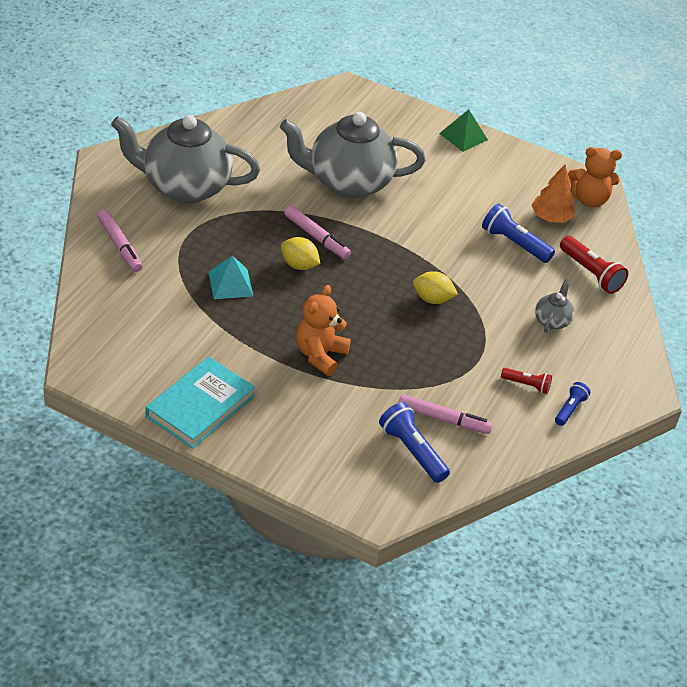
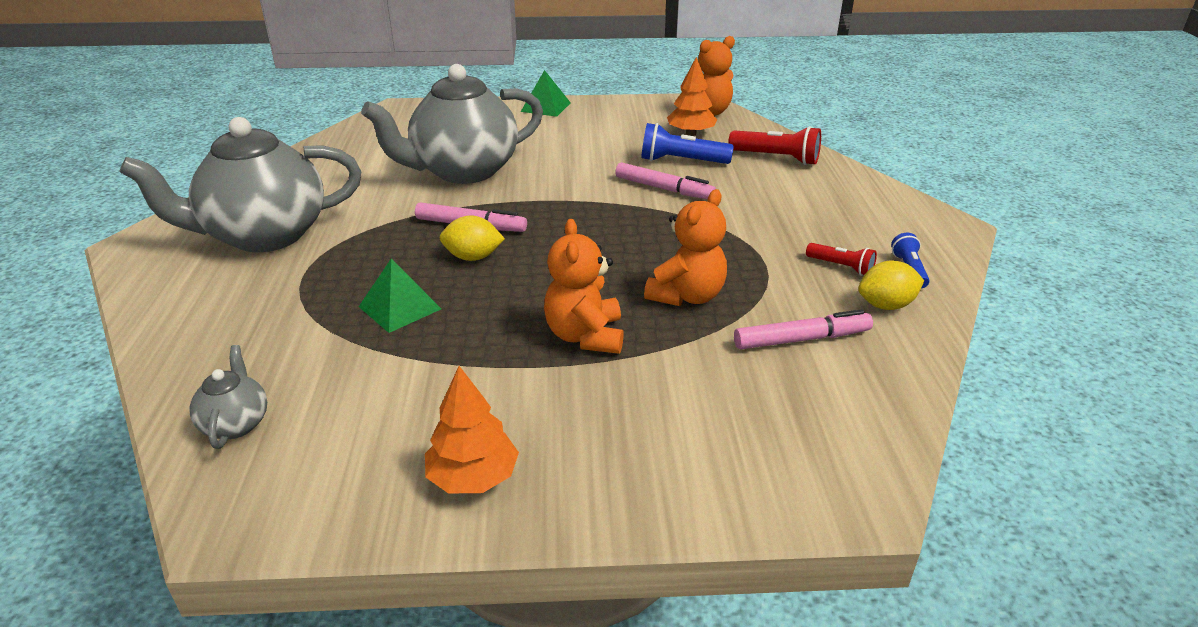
camera: 25 degrees left, 10 degrees down
(120, 245) = (205, 325): pink marker -> pink marker (664, 189)
(200, 406) = (473, 477): turquoise book -> orange tree
(230, 284) = (399, 307): turquoise pyramid -> green pyramid
(405, 357) = (687, 296): none -> orange teddy bear
(412, 451) = (810, 392): blue flashlight -> none
(432, 299) = (655, 232): yellow lemon -> yellow lemon (885, 305)
(526, 385) = (841, 267): red flashlight -> red flashlight turned 45 degrees clockwise
(552, 321) = (791, 204): grey teapot -> grey teapot (236, 424)

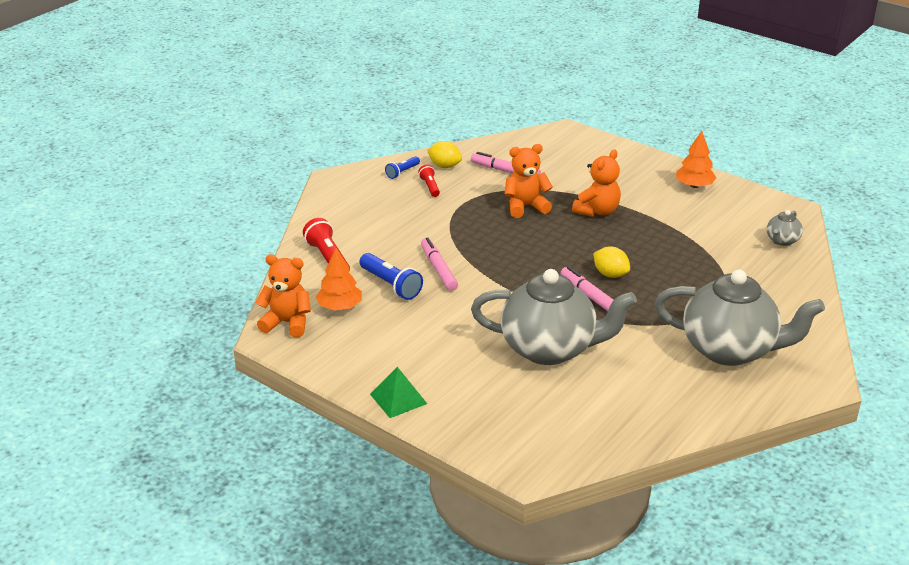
camera: 140 degrees left, 0 degrees up
(399, 307) = (675, 262): green pyramid -> none

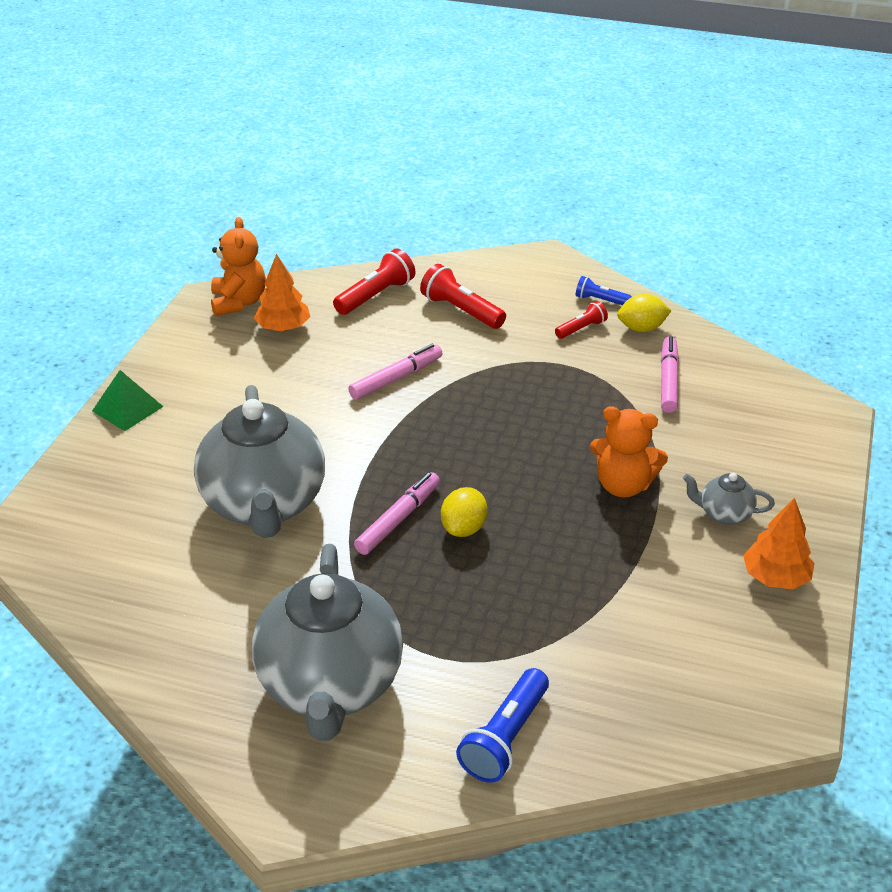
camera: 70 degrees right, 5 degrees up
(375, 226) = (461, 310): none -> red flashlight
(391, 285) = (343, 351): blue flashlight -> blue flashlight (505, 738)
(444, 166) = (641, 328): yellow lemon -> yellow lemon turned 75 degrees clockwise
(525, 206) = (588, 417): orange teddy bear -> none
(782, 240) = (675, 712): grey teapot -> grey teapot (724, 514)

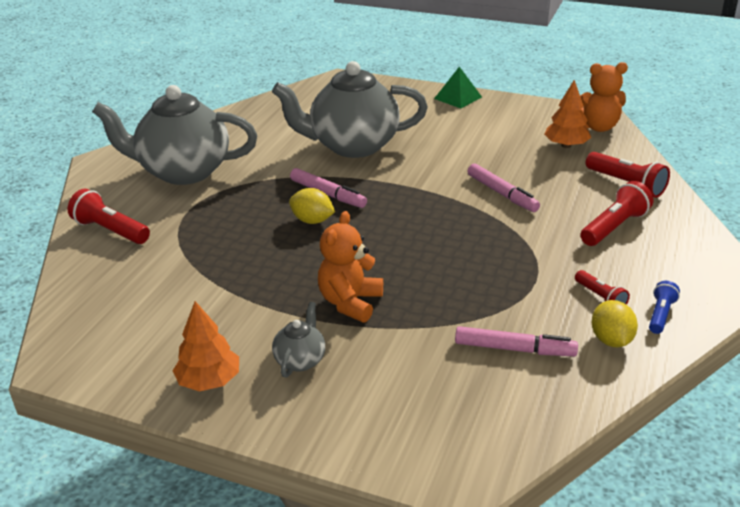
camera: 95 degrees right, 5 degrees down
(505, 738) = (111, 230): blue flashlight -> red flashlight

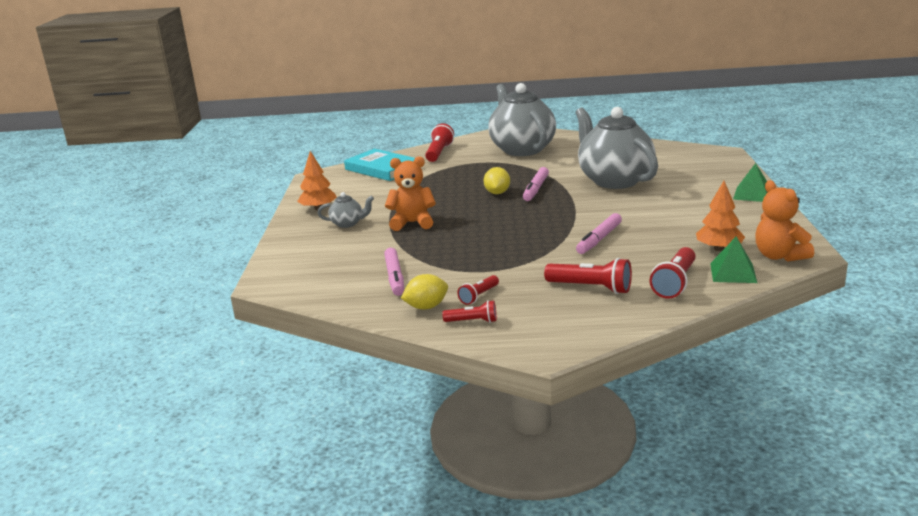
camera: 70 degrees right, 10 degrees down
(110, 290) = (382, 169): none -> turquoise book
(619, 154) = (733, 273): none -> green pyramid
(660, 315) = (472, 321): blue flashlight -> red flashlight

